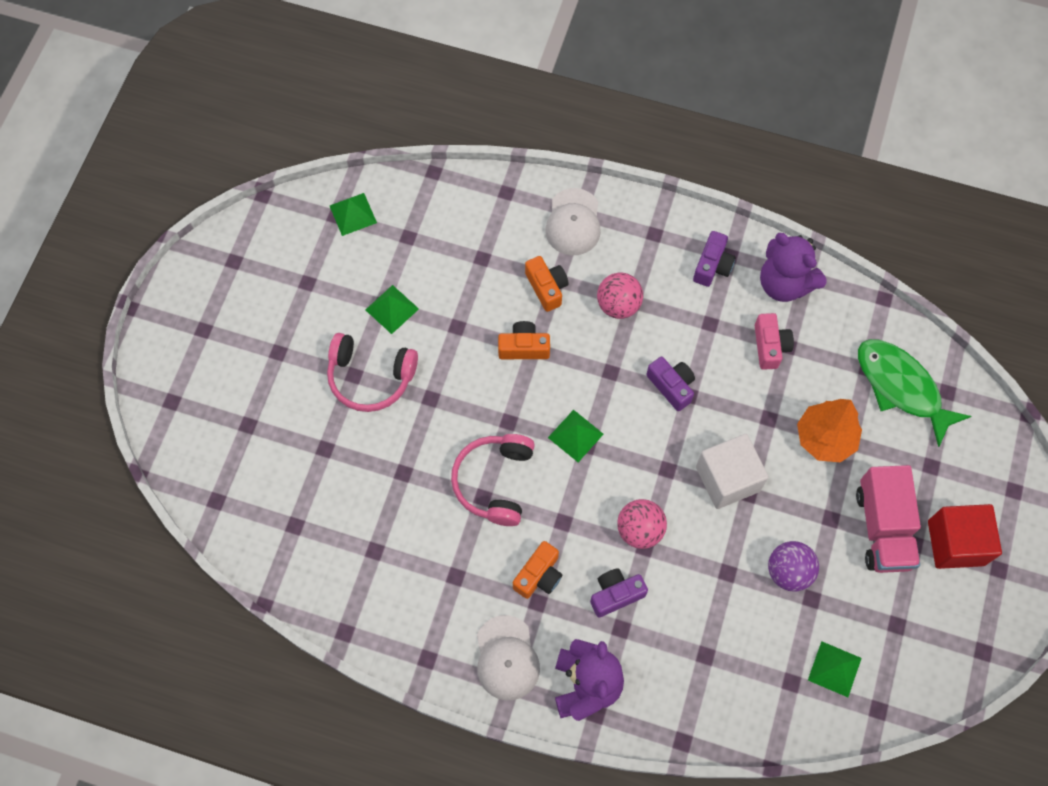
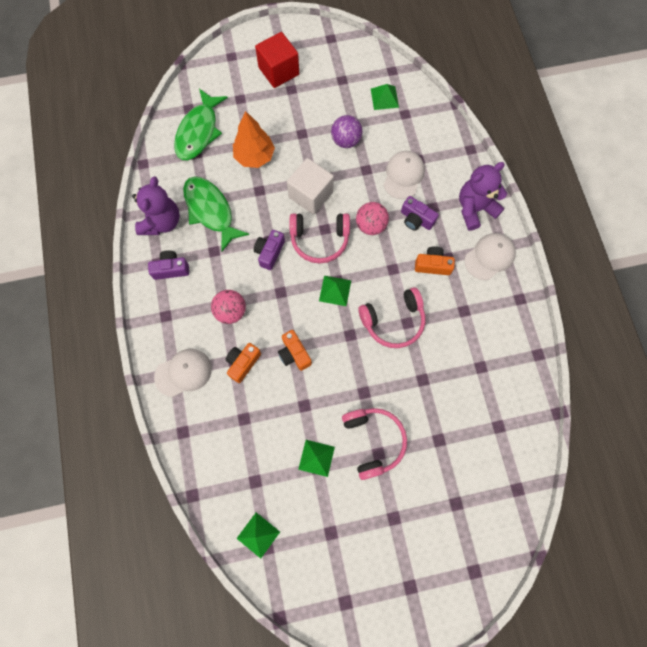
camera: 120 degrees left, 5 degrees up
(655, 455) = (319, 240): none -> pink headphones
(691, 618) = (403, 175): none -> white cap
(770, 346) = (210, 211): pink camera -> green fish
(883, 528) = (291, 107): pink truck -> none

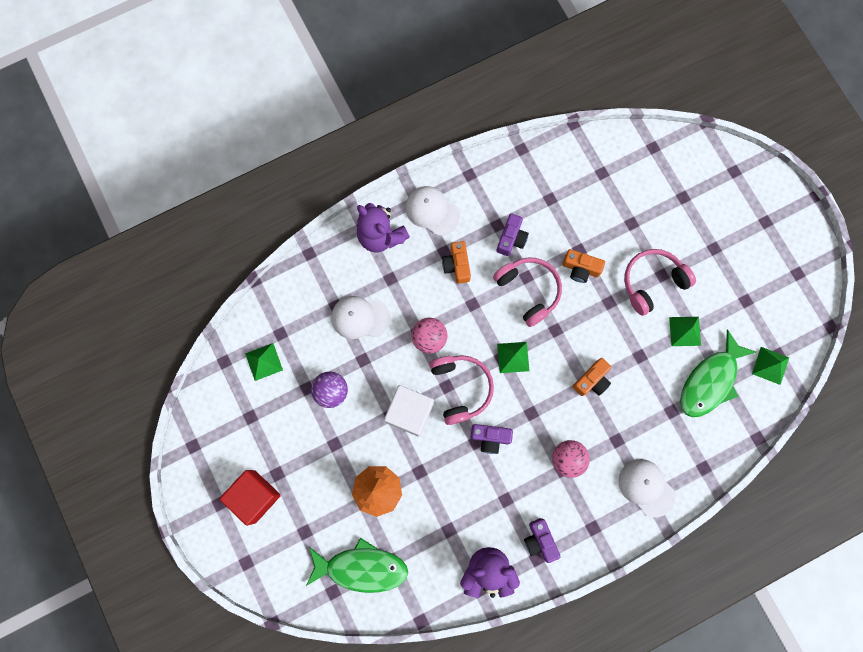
camera: 105 degrees left, 5 degrees up
(210, 211) = (459, 519): green fish -> green fish (710, 381)
(243, 363) = (617, 429): orange camera -> orange camera (580, 269)
(416, 219) = (409, 293): purple camera -> purple camera (511, 239)

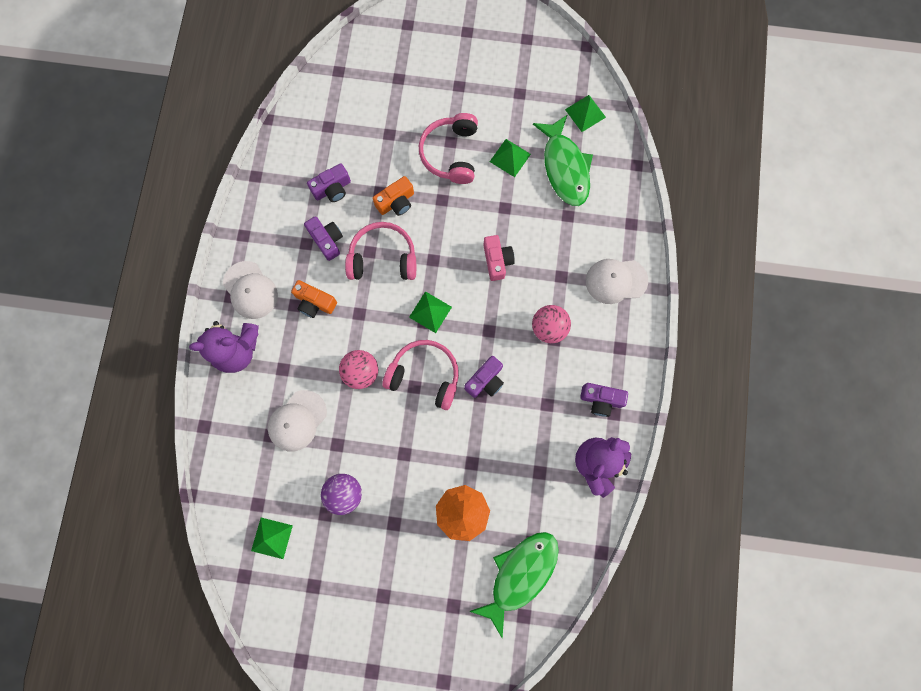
camera: 55 degrees left, 0 degrees up
(254, 496) = (389, 632): red cube -> none
(410, 412) = (414, 435): white cube -> none
(432, 211) = (250, 290): white cap -> white cap turned 105 degrees counterclockwise
(554, 213) = (332, 189): none -> purple camera
(592, 380) = (497, 261): orange camera -> pink camera

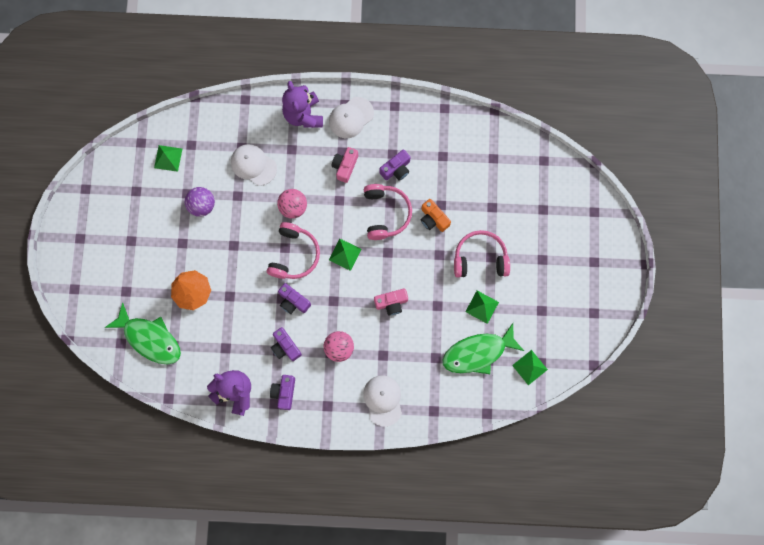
camera: 85 degrees right, 0 degrees up
(315, 303) = (345, 166): orange camera -> pink camera
(332, 189) = (439, 168): purple camera -> purple camera (285, 347)

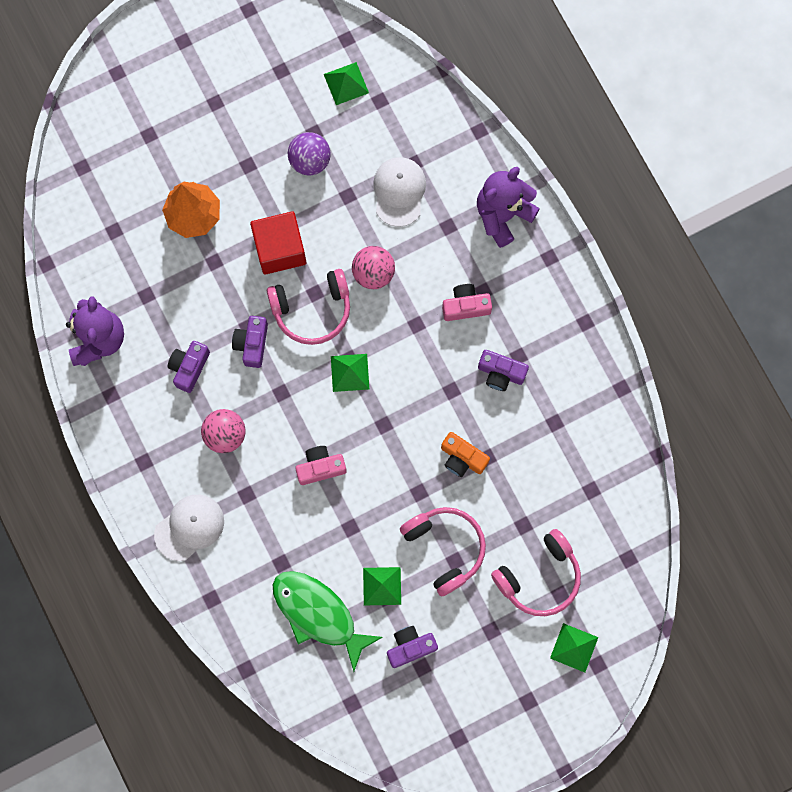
camera: 60 degrees right, 0 degrees up
(150, 338) = (107, 198): green fish -> none
(245, 253) = (280, 249): none -> red cube
(284, 392) = (131, 399): purple camera -> purple camera (410, 647)
(351, 117) = (535, 276): white cap -> none
(385, 213) = (433, 393): pink headphones -> pink headphones (539, 577)
(391, 303) = (320, 467): pink camera -> pink camera turned 120 degrees clockwise
(433, 219) = (462, 458): orange camera -> orange camera turned 75 degrees counterclockwise
(529, 367) = (337, 692): green pyramid -> green pyramid (574, 647)

